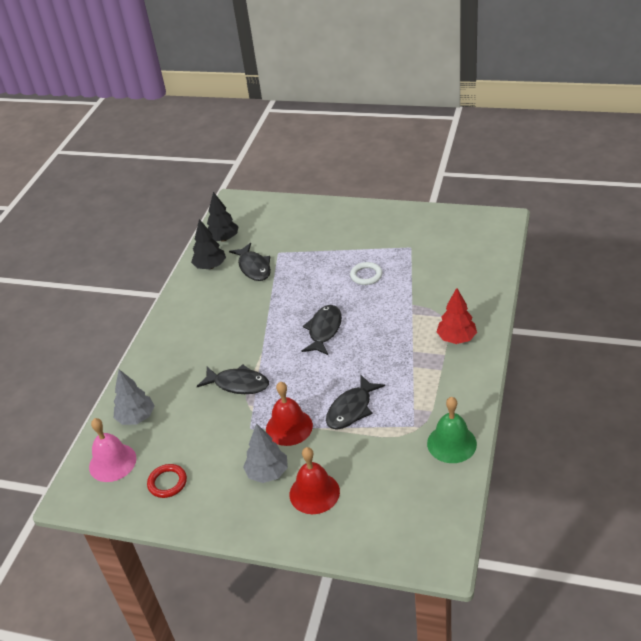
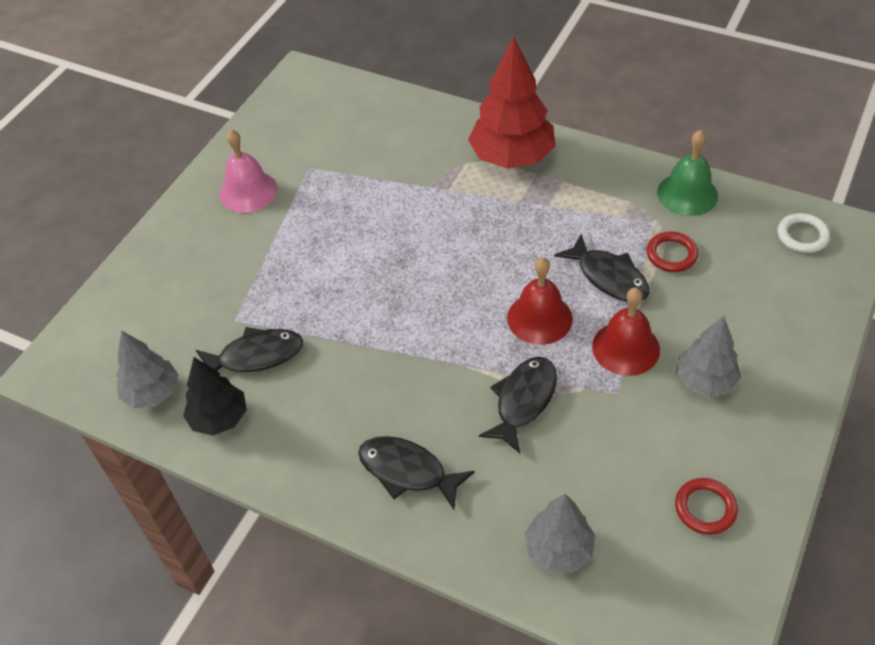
camera: 80 degrees left, 10 degrees up
(112, 462) = (651, 589): pink bell -> pink bell (248, 191)
(223, 239) = (152, 393): black tree -> grey tree
(314, 493) = (746, 334): red bell -> red bell (539, 318)
(324, 330) = (444, 285): black fish -> black fish (407, 471)
(366, 275) = (346, 223): white ring -> white ring (802, 236)
(383, 441) = (671, 254): none -> red ring
(456, 338) = (512, 157): red tree -> red tree, size x1.65

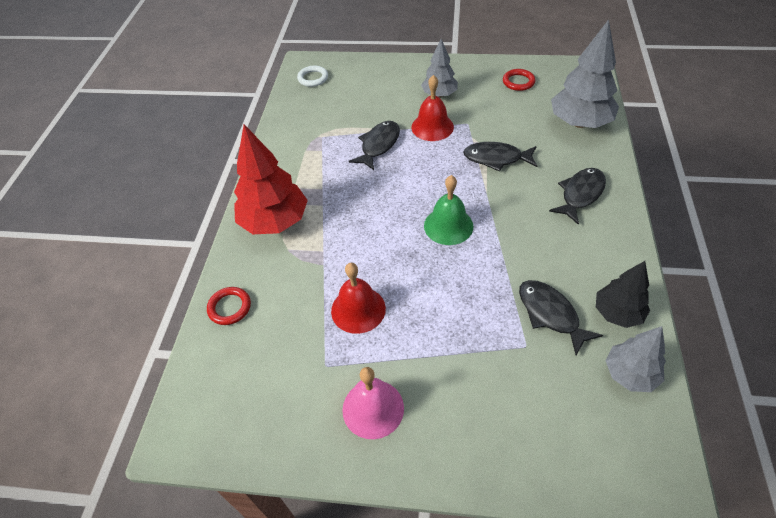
camera: 110 degrees left, 0 degrees up
(407, 471) = (580, 194): black fish -> black fish turned 150 degrees counterclockwise
(539, 318) = (428, 167): red bell -> red bell (358, 309)
(559, 549) = (579, 123): grey tree -> grey tree, size x1.65
(671, 254) = (348, 123): red ring -> red ring (229, 307)
(687, 194) = (290, 126): green bell -> green bell (448, 226)

